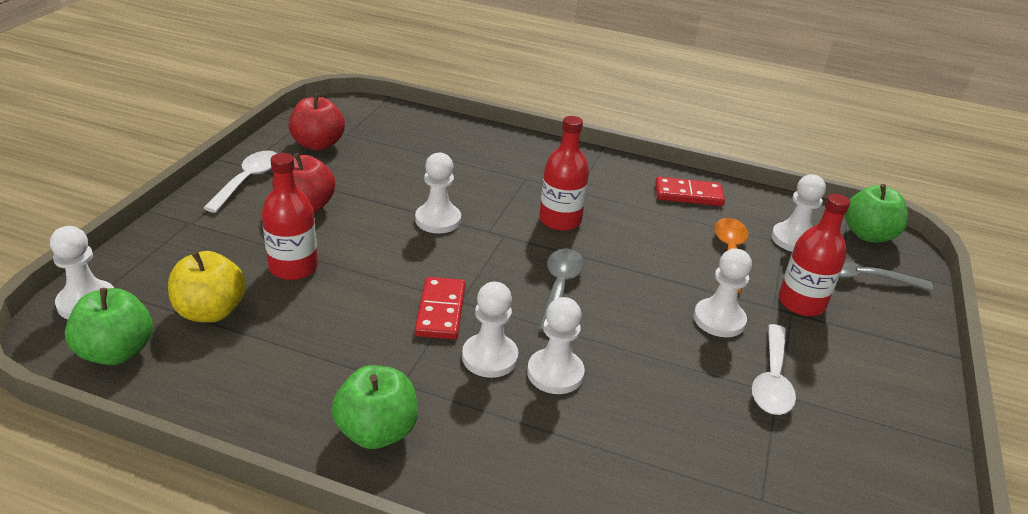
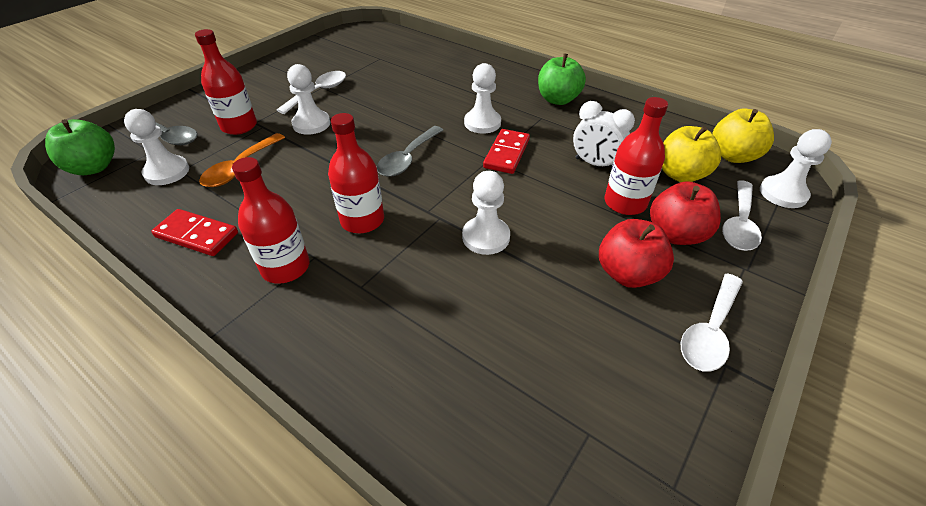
camera: 160 degrees left, 10 degrees up
(116, 352) = (732, 156): green apple -> yellow apple
(170, 260) = (739, 224): none -> white spoon
(318, 144) = (632, 406): red apple -> red apple (676, 234)
(323, 312) = (595, 164): none -> white clock
(555, 373) = (445, 111): white pawn -> none
(593, 183) = (285, 267): none -> red bottle

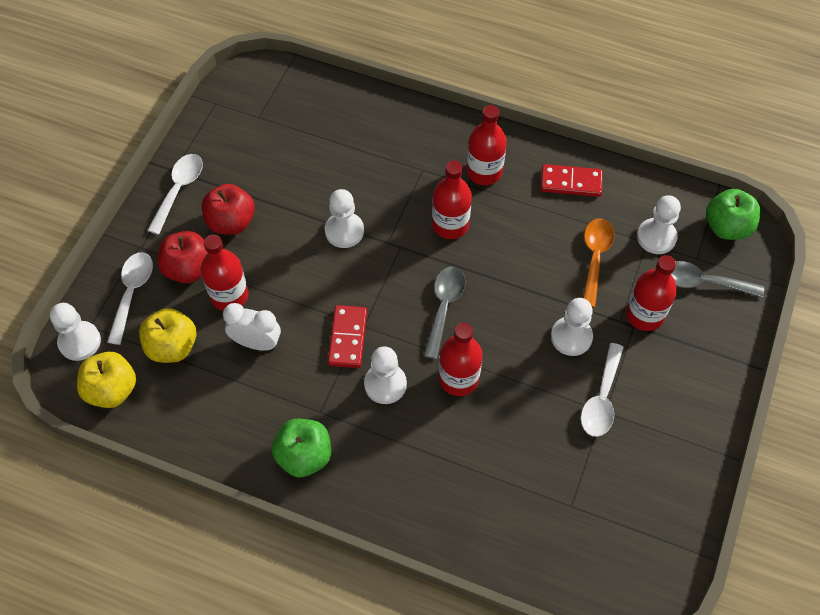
camera: 165 degrees right, 15 degrees up
(420, 117) = (458, 379): none -> red bottle

